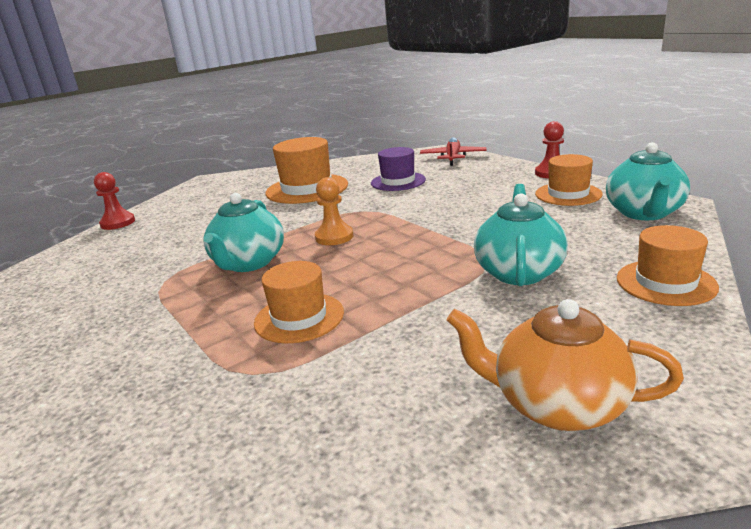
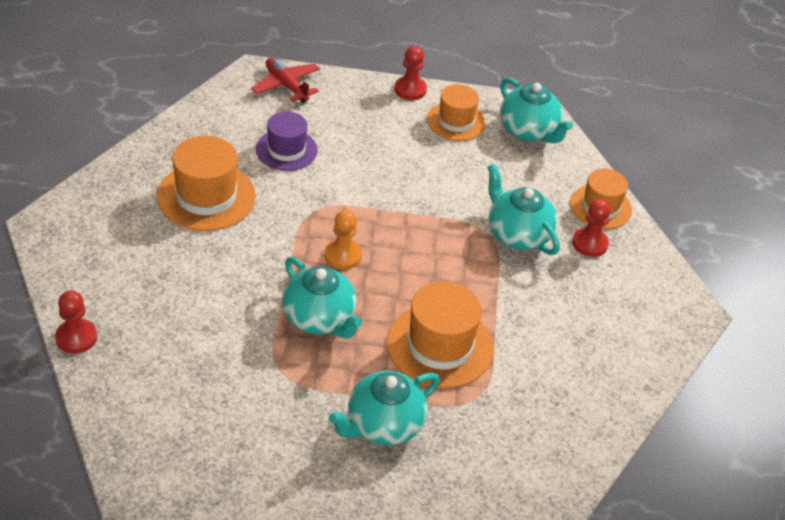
camera: 55 degrees left, 20 degrees up
(147, 348) = (383, 425): none -> turquoise teapot
(299, 317) = (439, 346): orange hat -> orange hat, size x1.52
(556, 404) = (631, 326): orange teapot -> none
(604, 306) = (589, 243): none -> red pawn

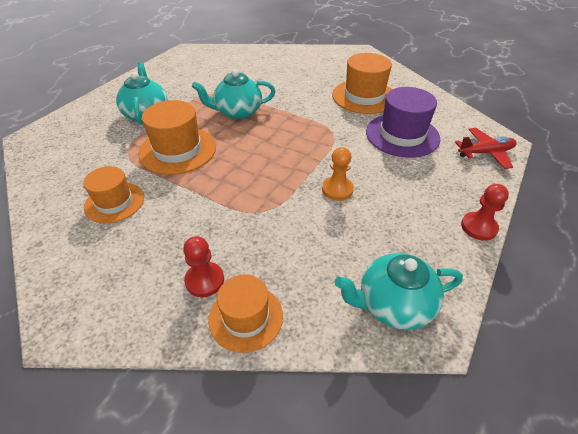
camera: 120 degrees right, 0 degrees up
(76, 337) = (279, 49): red pawn -> none
(286, 150) = (402, 135): purple hat -> purple hat, size x1.52
(343, 255) = (283, 133): orange pawn -> orange pawn (337, 189)
(455, 121) = (421, 245): orange hat -> orange hat (114, 202)
(517, 234) = (249, 230): turquoise teapot -> none

